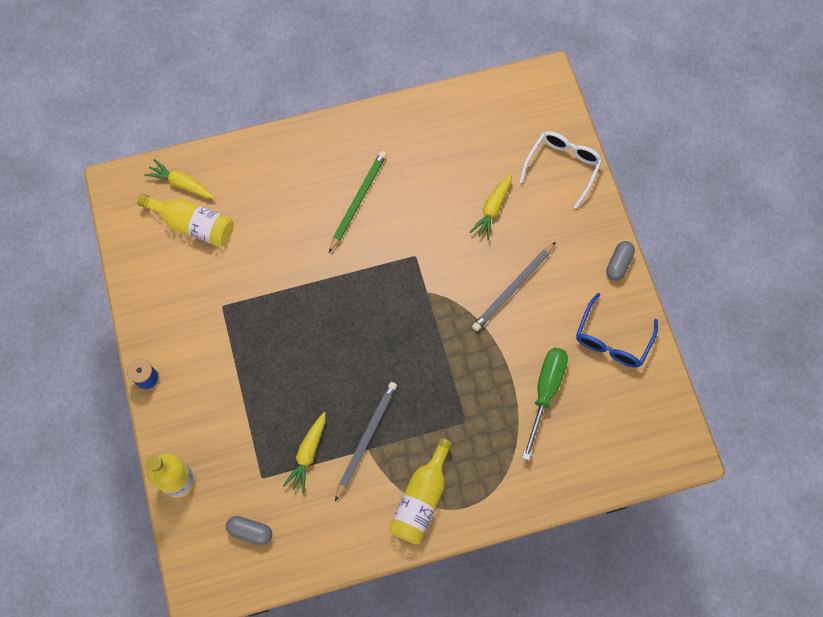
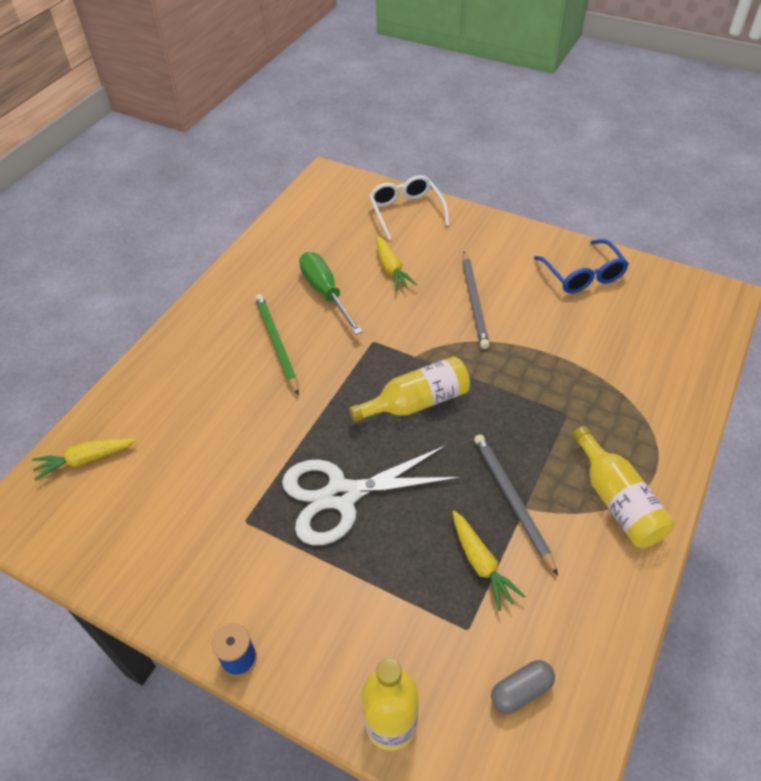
camera: 45 degrees left, 20 degrees down
(193, 225) = (136, 481): yellow bottle -> yellow bottle (417, 402)
(284, 342) = (342, 495): none -> white scissors
(545, 392) = (590, 343): green screwdriver -> green screwdriver (325, 293)
(618, 264) = (521, 233): grey capsule -> none

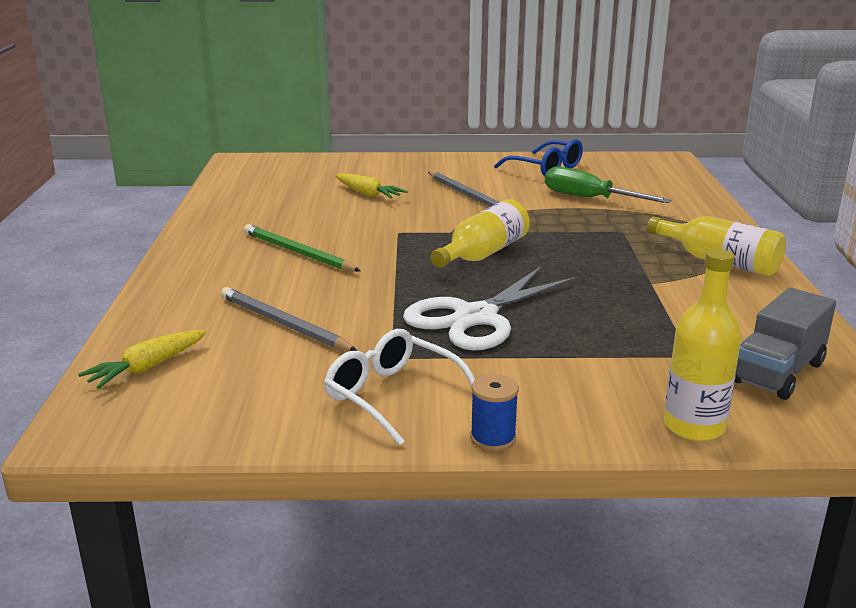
camera: 30 degrees left, 25 degrees down
(325, 293) = (316, 217): green screwdriver -> green screwdriver (589, 199)
(406, 211) = (344, 165): white glasses -> white glasses (392, 395)
(481, 563) = (653, 319): yellow carrot -> none
(512, 501) = (636, 282): grey pencil -> grey pencil (283, 324)
(521, 691) = (778, 372): grey capsule -> grey truck

